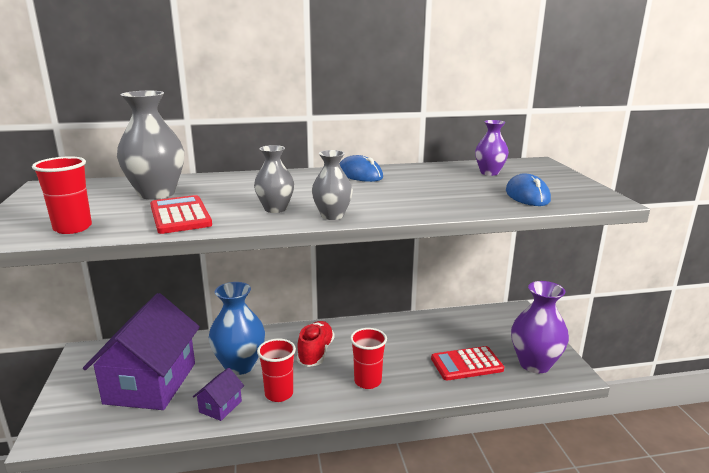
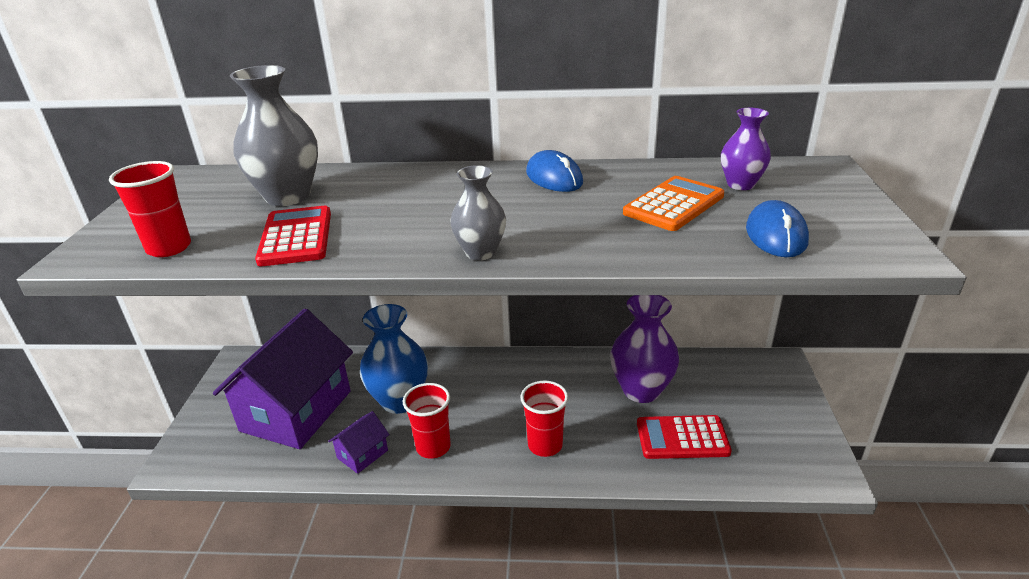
camera: 15 degrees right, 10 degrees up
(275, 209) = (414, 234): grey vase -> none
(315, 353) = (493, 395): red shoe -> none
(452, 184) = (673, 205): none -> orange calculator
(534, 364) = (778, 451): purple vase -> purple vase (641, 390)

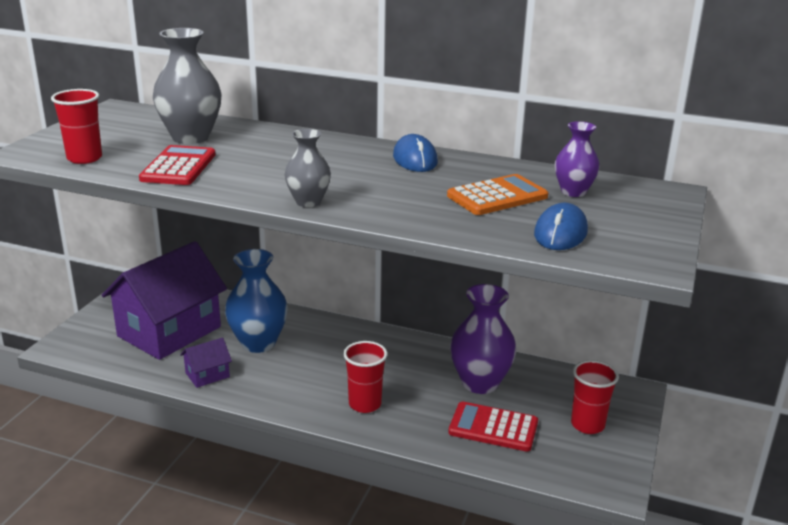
camera: 15 degrees right, 5 degrees down
(433, 447) = (268, 383): red cup -> red cup (587, 425)

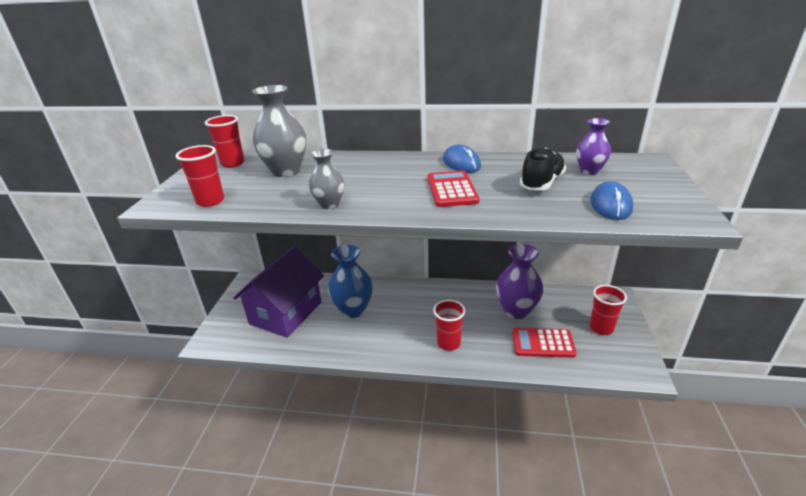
camera: 10 degrees left, 5 degrees up
(132, 120) = (232, 163): none -> red cup
(178, 167) = (290, 197): red calculator -> red calculator (451, 190)
(207, 375) = (327, 342): purple house -> none
(308, 202) = (409, 210): grey vase -> grey vase (329, 204)
(497, 196) = (541, 183): orange calculator -> black shoe

